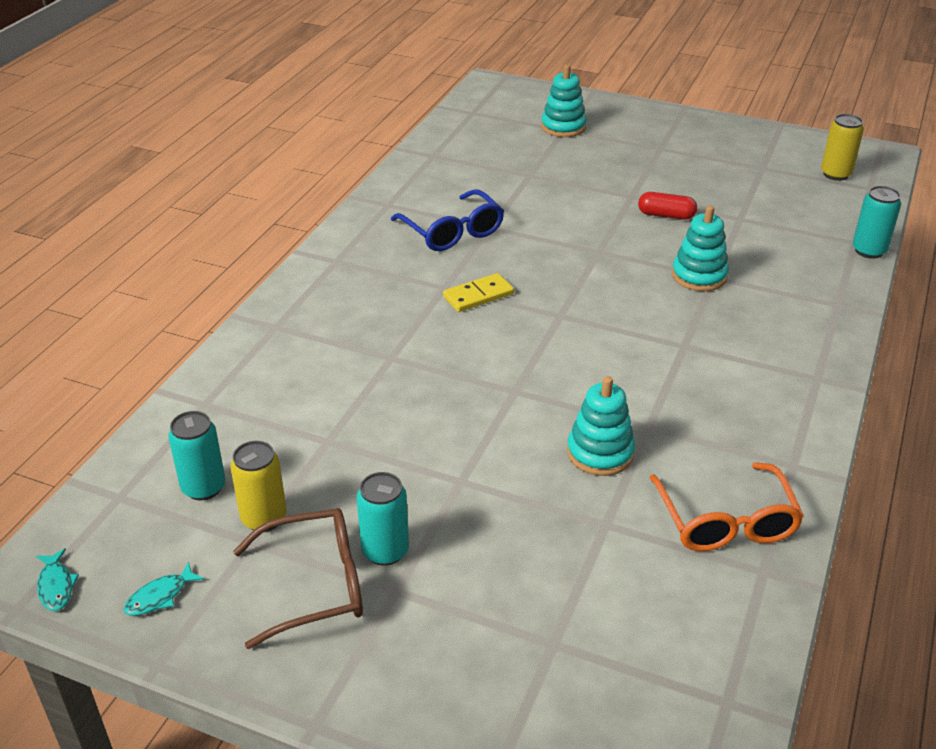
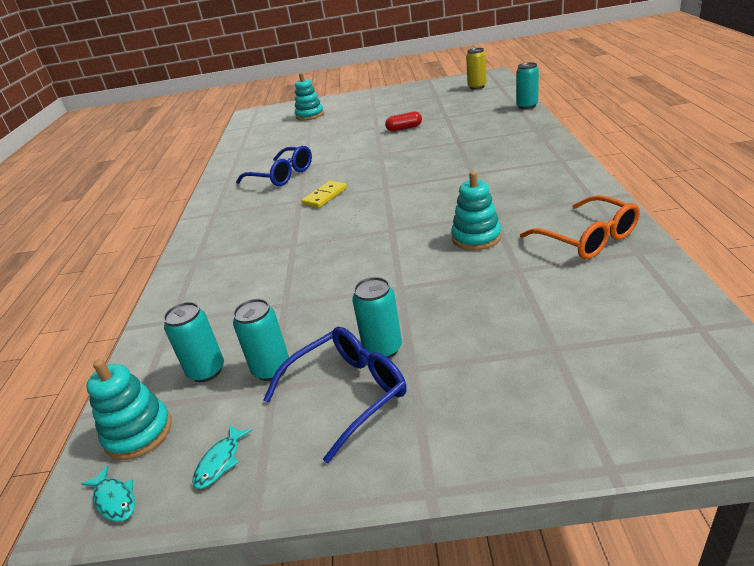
camera: 20 degrees left, 5 degrees down
(264, 518) = (271, 369): yellow can -> turquoise can
(315, 585) = (347, 393): brown glasses -> blue glasses
(699, 276) = (449, 144): turquoise stacking toy -> turquoise stacking toy (138, 433)

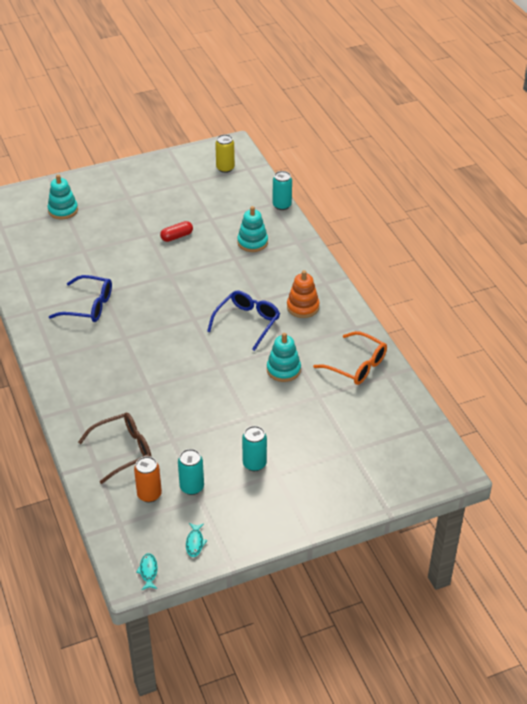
camera: 25 degrees left, 10 degrees up
(114, 499) = (148, 571): turquoise fish -> turquoise fish turned 120 degrees counterclockwise
(138, 433) = (134, 537): turquoise stacking toy -> turquoise stacking toy (252, 242)
(206, 371) = (149, 494): turquoise can -> orange can
(215, 310) = (123, 450): none -> brown glasses
(325, 196) = (145, 332): yellow domino -> none
(347, 393) = (246, 494): blue glasses -> blue glasses (247, 322)
(524, 180) = (303, 307): none -> orange stacking toy

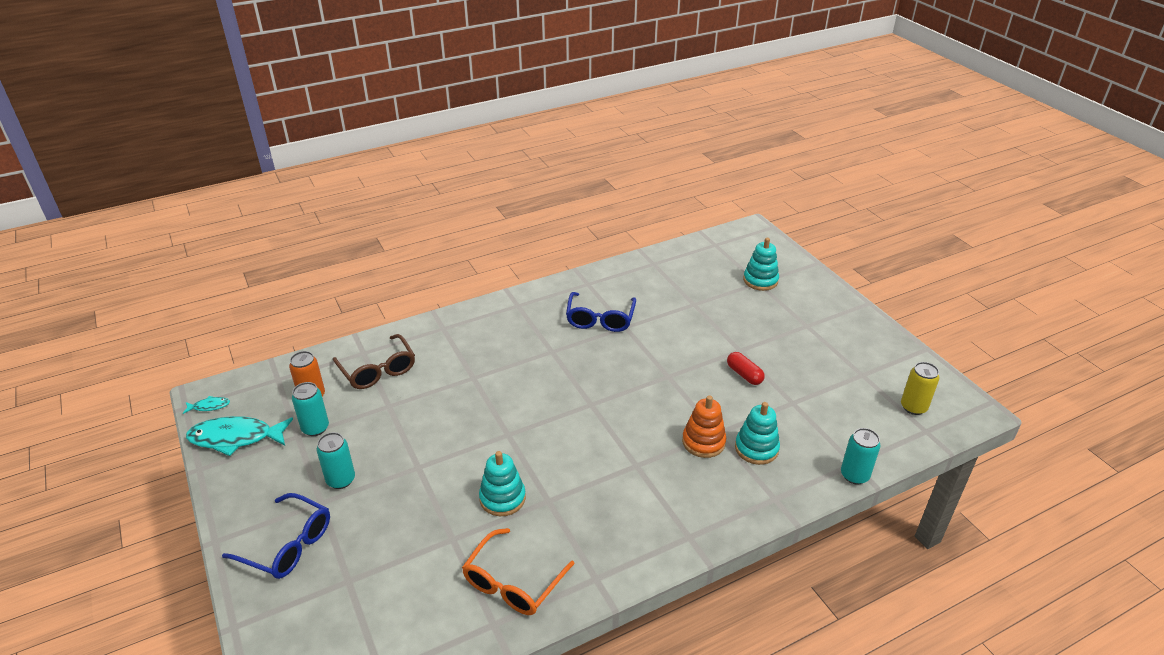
camera: 85 degrees right, 5 degrees down
(195, 542) = (236, 438): turquoise fish -> turquoise fish, size x2.21
(247, 322) = (590, 455): blue glasses -> blue glasses (288, 545)
(303, 307) = (630, 512): orange stacking toy -> orange stacking toy (703, 442)

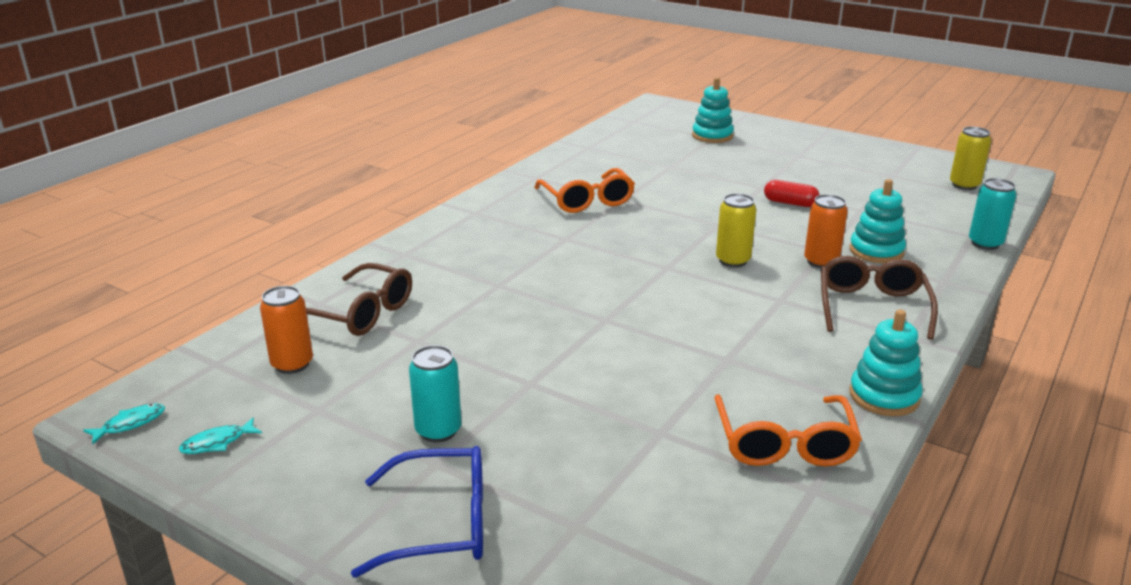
camera: 30 degrees left, 10 degrees down
(236, 438) = (217, 442): turquoise fish -> turquoise fish, size x0.45
(315, 428) = (336, 393): turquoise can -> none
(502, 498) = (672, 375): turquoise stacking toy -> turquoise stacking toy (884, 396)
(600, 319) = (587, 200): blue glasses -> orange glasses
(641, 416) = (733, 260): none -> yellow can
(693, 499) = (872, 307): none -> brown glasses
(703, 442) = (821, 262): orange stacking toy -> orange can

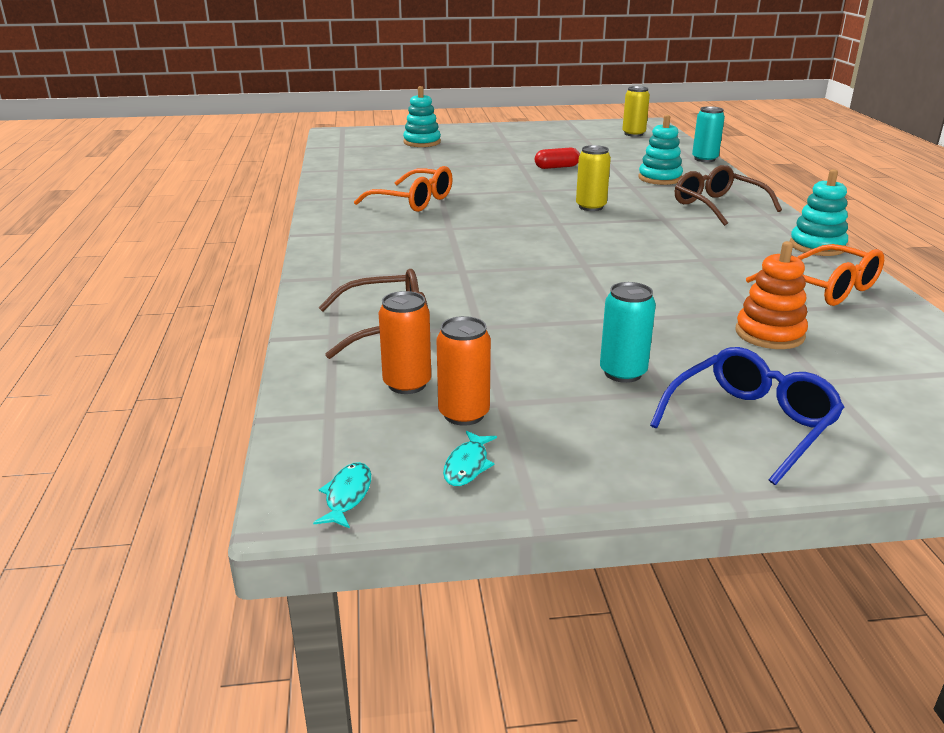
camera: 40 degrees left, 0 degrees up
(625, 460) = (769, 334): none -> orange stacking toy
(821, 262) = (642, 192): orange can -> orange can (464, 414)

